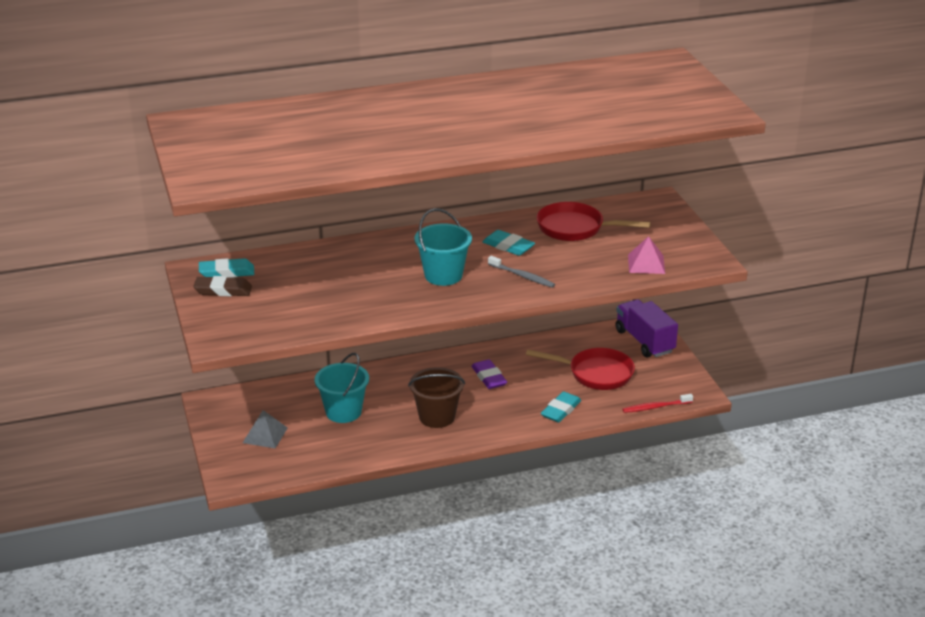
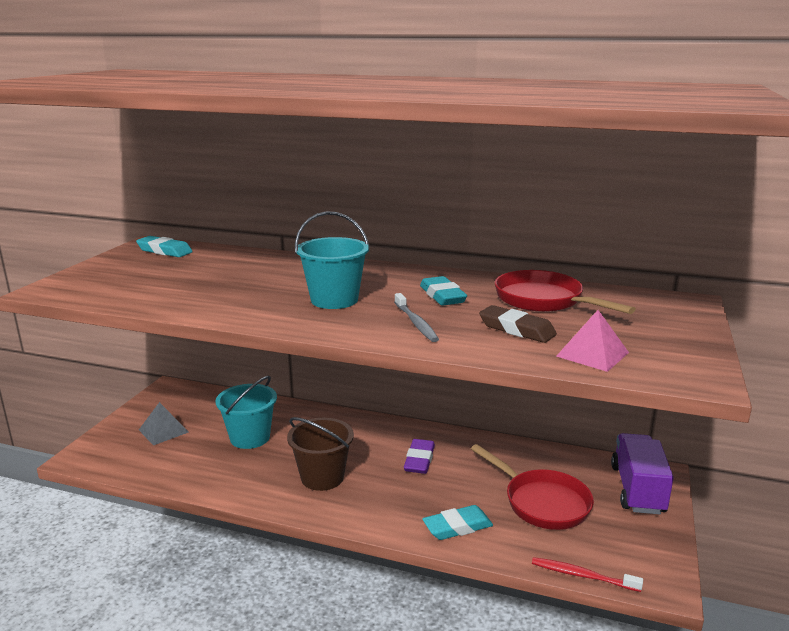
camera: 35 degrees right, 10 degrees down
(223, 290) = (135, 260): brown eraser -> brown eraser (516, 329)

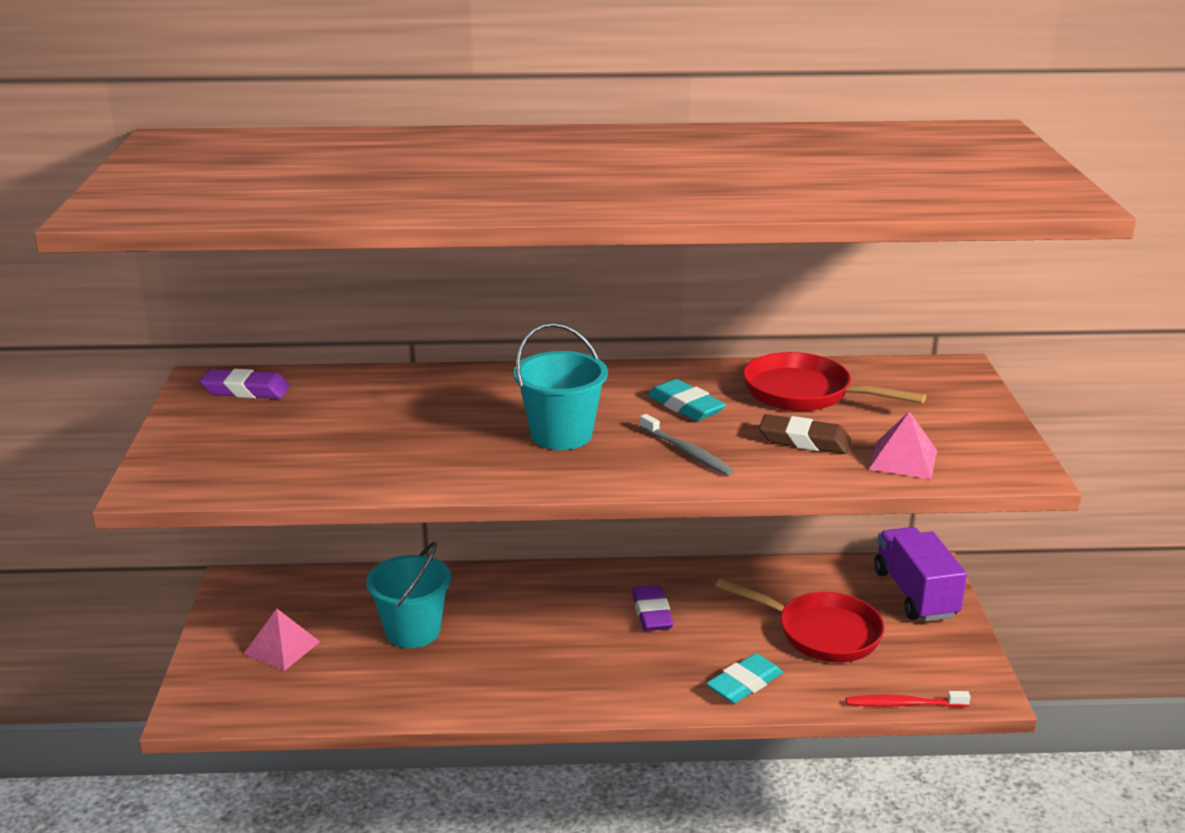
camera: 20 degrees left, 5 degrees up
(163, 431) = (282, 647): grey pyramid -> pink pyramid
(164, 251) = (246, 390): turquoise eraser -> purple eraser
(322, 477) = (546, 662): brown bucket -> none

